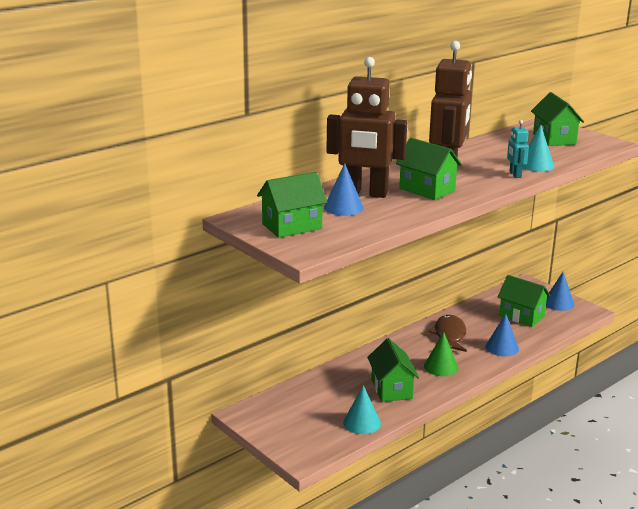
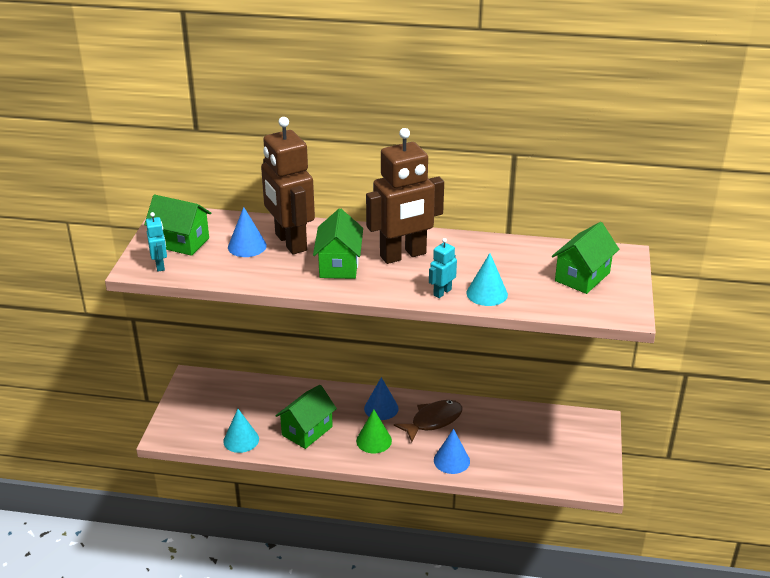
camera: 50 degrees right, 10 degrees up
(316, 243) = (160, 265): none -> turquoise robot
(521, 316) = (527, 447): green house -> none
(558, 303) = (587, 459): blue cone -> blue cone (381, 408)

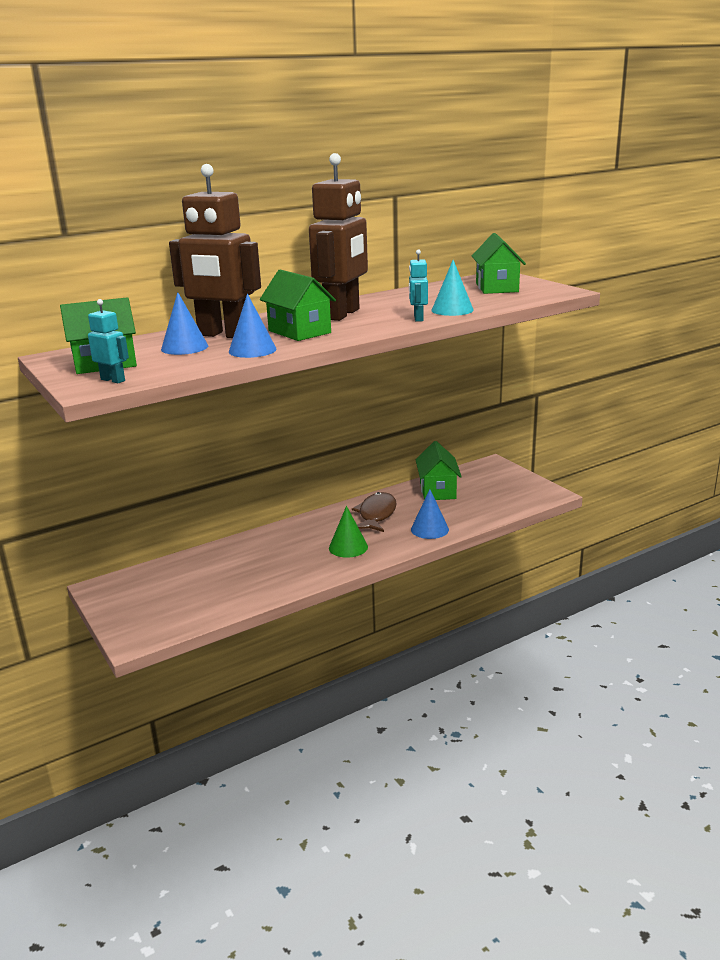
camera: 40 degrees left, 10 degrees down
(241, 440) = (223, 604): turquoise cone -> none
(307, 431) = (278, 568): green house -> green house (437, 490)
(381, 408) = (321, 526): blue cone -> blue cone (252, 350)

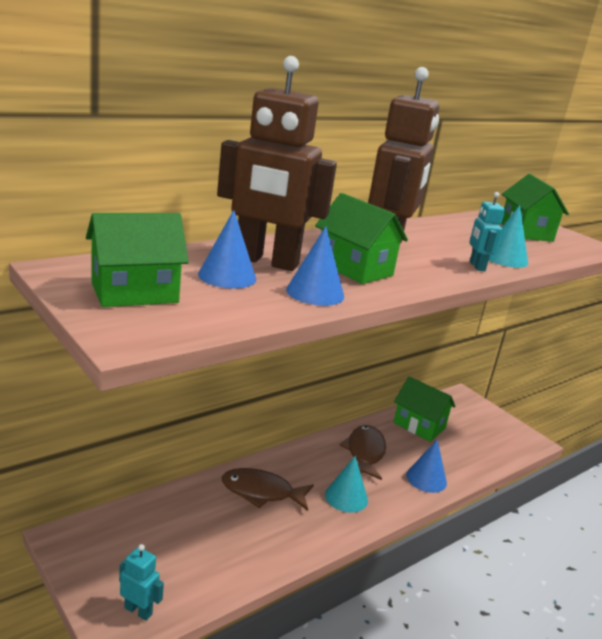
camera: 10 degrees left, 0 degrees up
(113, 380) = (157, 325): turquoise robot -> turquoise robot (138, 610)
(271, 549) = (261, 492): none -> brown fish
(348, 547) = (346, 497): green cone -> turquoise cone
(437, 490) = (419, 426): green house -> green house turned 45 degrees counterclockwise

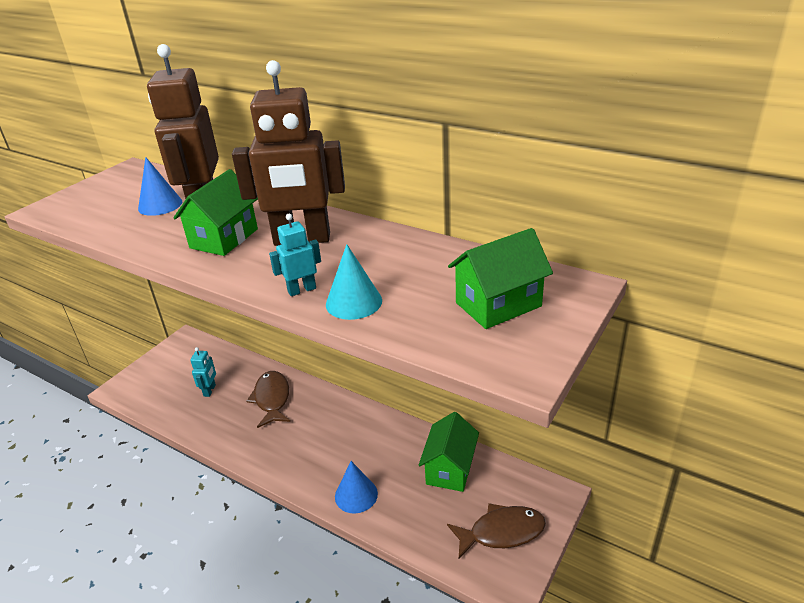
camera: 75 degrees right, 10 degrees up
(134, 293) = (108, 192): green house -> none
(138, 610) = (135, 389): turquoise robot -> turquoise robot (210, 390)
(315, 292) = (154, 237): blue cone -> none
(346, 497) = (293, 447): turquoise cone -> none
(364, 453) = (368, 441): brown fish -> brown fish (501, 532)

